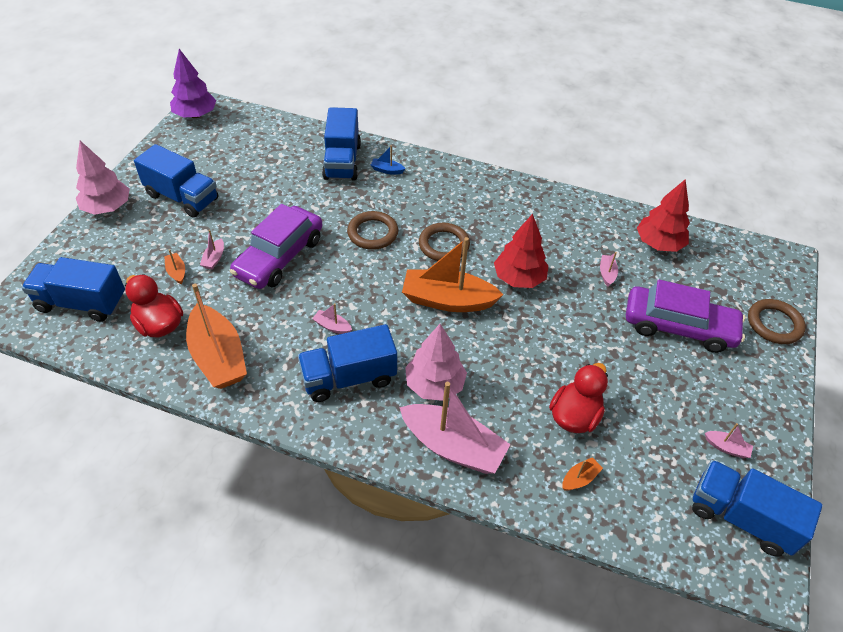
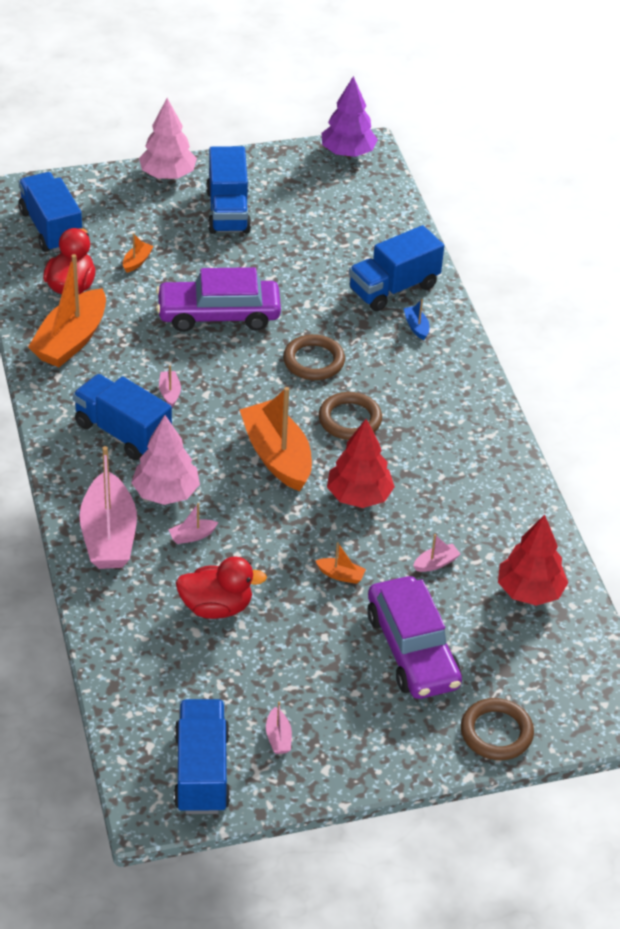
camera: 55 degrees right, 5 degrees down
(214, 259) = (174, 275): pink boat -> pink boat (192, 536)
(579, 478) = (148, 637): orange boat -> orange boat (341, 575)

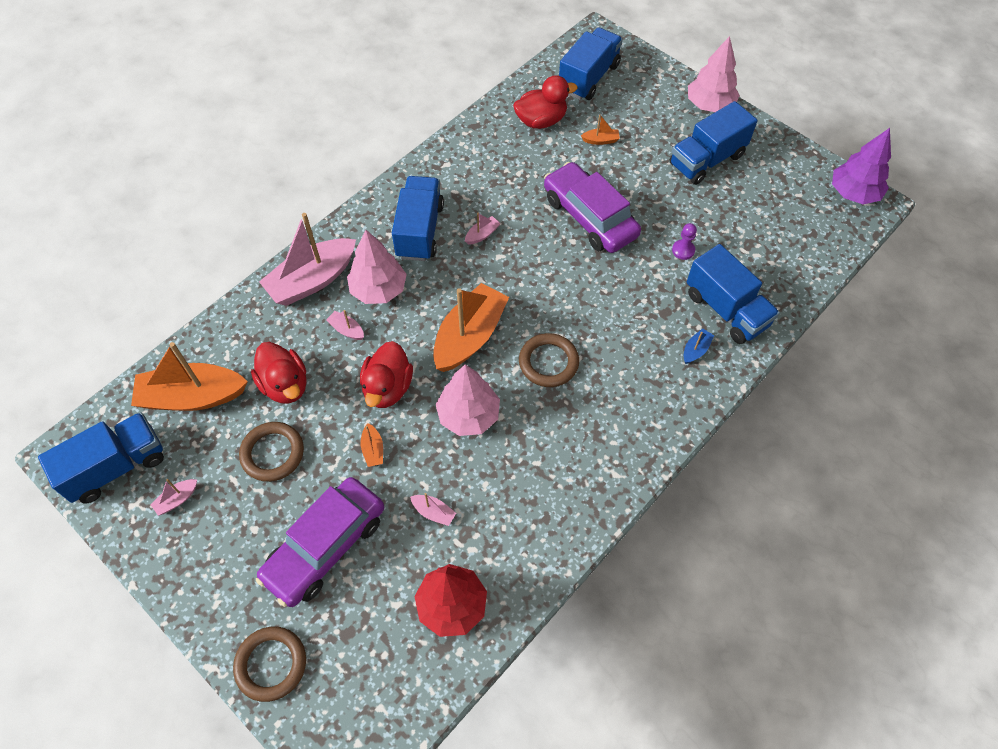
camera: 60 degrees right, 15 degrees up
(71, 340) = (487, 151): orange boat -> orange boat (192, 397)
(283, 536) = (387, 388): none -> red duck
(310, 279) = (683, 250): none -> purple pawn
(313, 361) = (593, 303): brown ring -> brown ring (272, 453)
(359, 496) = (468, 415): red tree -> pink tree
(393, 288) = (726, 309): blue truck -> blue truck turned 150 degrees counterclockwise

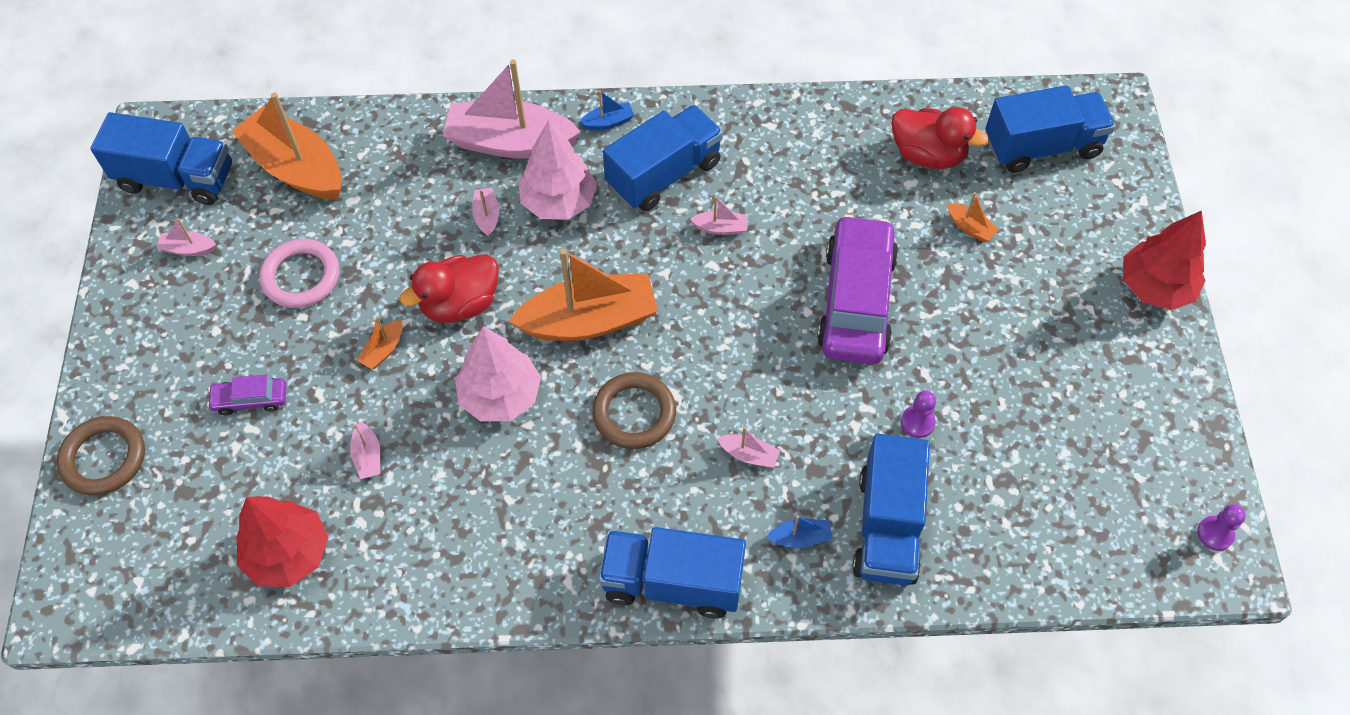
camera: 45 degrees right, 0 degrees up
(272, 453) = (301, 277): brown ring -> pink ring
(285, 385) = (379, 223): red duck -> none
(325, 546) = (250, 399): purple car -> purple car, size x0.45
(356, 227) = (608, 122): none -> blue boat
(627, 333) = (749, 455): none -> pink boat
(706, 160) = (1071, 346): blue truck -> blue truck (672, 582)
(709, 105) = (1155, 287): pink tree -> red tree
(853, 193) = (1215, 534): purple tree -> purple pawn

